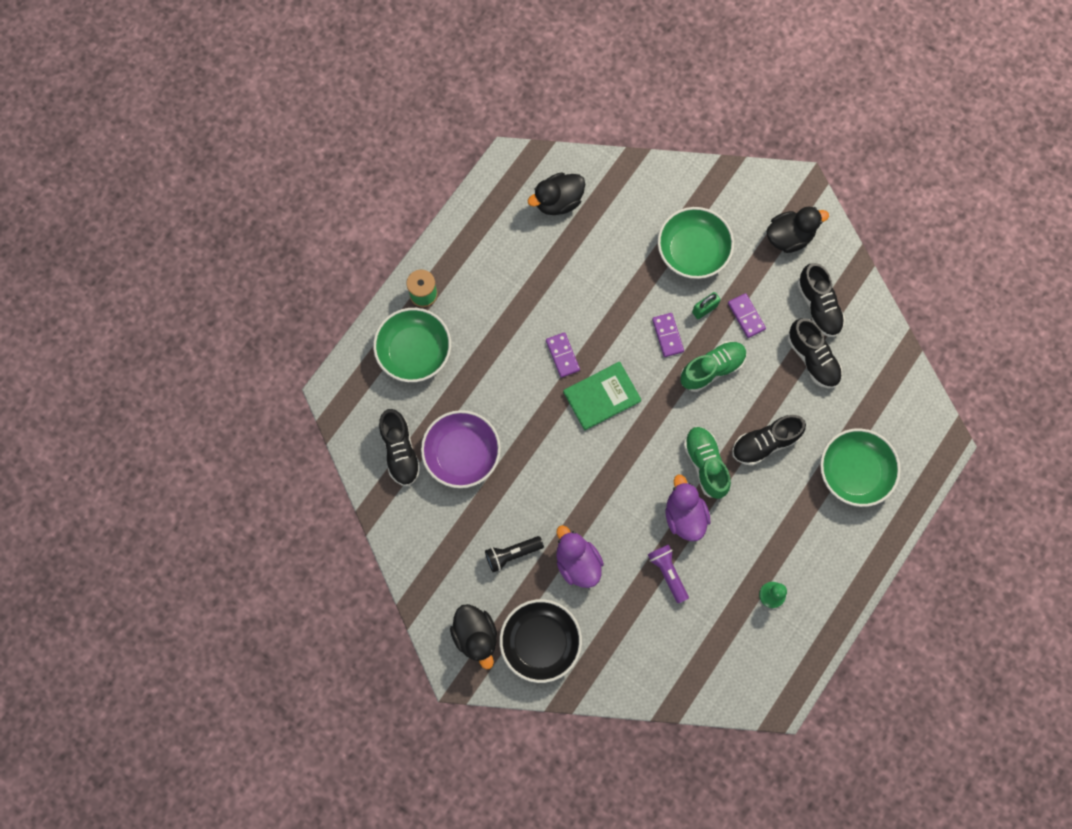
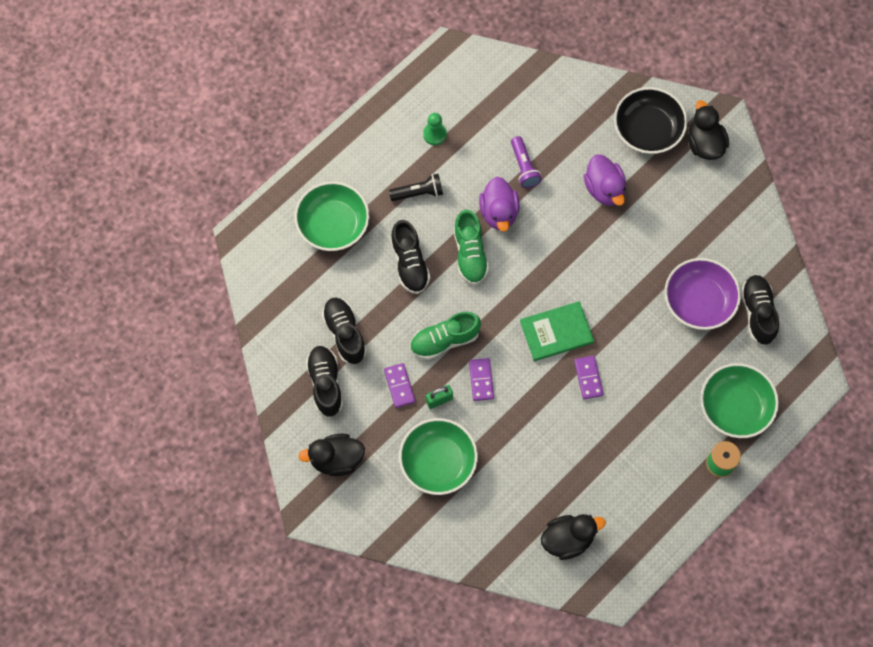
camera: 170 degrees left, 5 degrees down
(512, 554) = (663, 205): black flashlight -> black flashlight (418, 193)
(765, 443) = (409, 263): black shoe -> black shoe turned 90 degrees clockwise

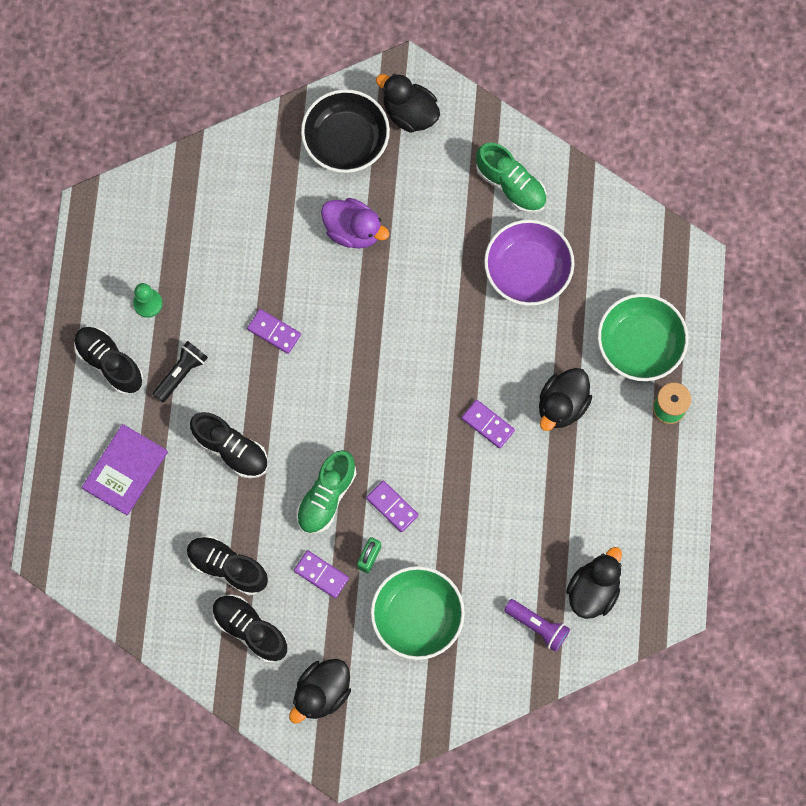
camera: 40 degrees left, 5 degrees up
(333, 224) = (125, 470): green bowl -> purple book
(470, 254) = (280, 394): green shoe -> green shoe (511, 185)
(499, 212) = (274, 332): purple duck -> purple domino
(524, 167) = (260, 268): purple flashlight -> purple flashlight (537, 626)
(556, 332) = (423, 404): green book -> none
(648, 404) = (562, 405): none -> black duck
(757, 313) = (588, 239): black shoe -> black shoe (109, 363)

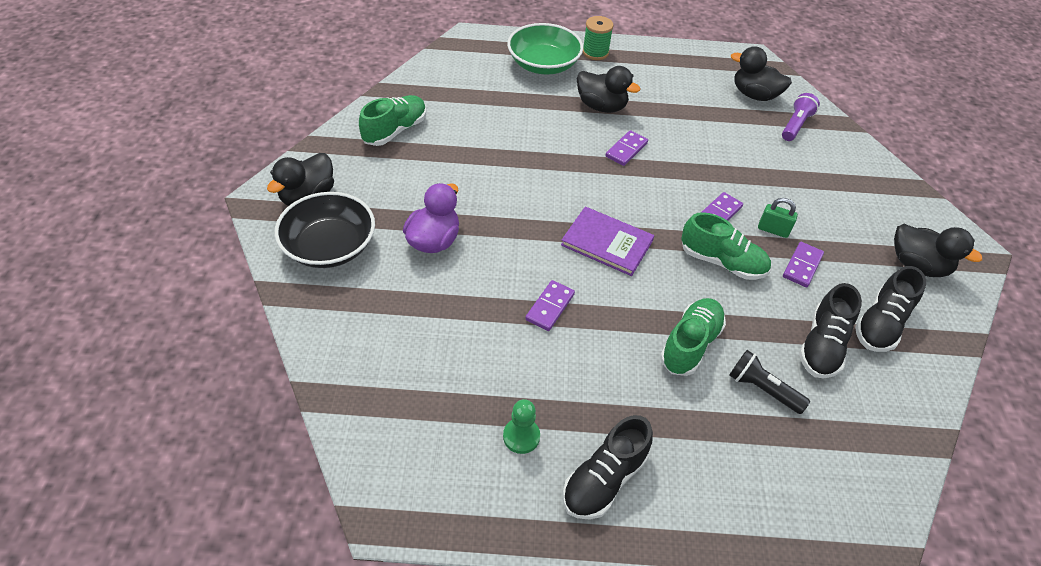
camera: 95 degrees left, 25 degrees down
(125, 470) = (740, 454): purple book -> purple book (607, 243)
(181, 373) = (608, 396): black flashlight -> black flashlight (762, 389)
(231, 449) = (690, 344): black shoe -> green shoe
(417, 616) = (816, 197): green bowl -> none
(527, 270) = (479, 122): purple bowl -> none

